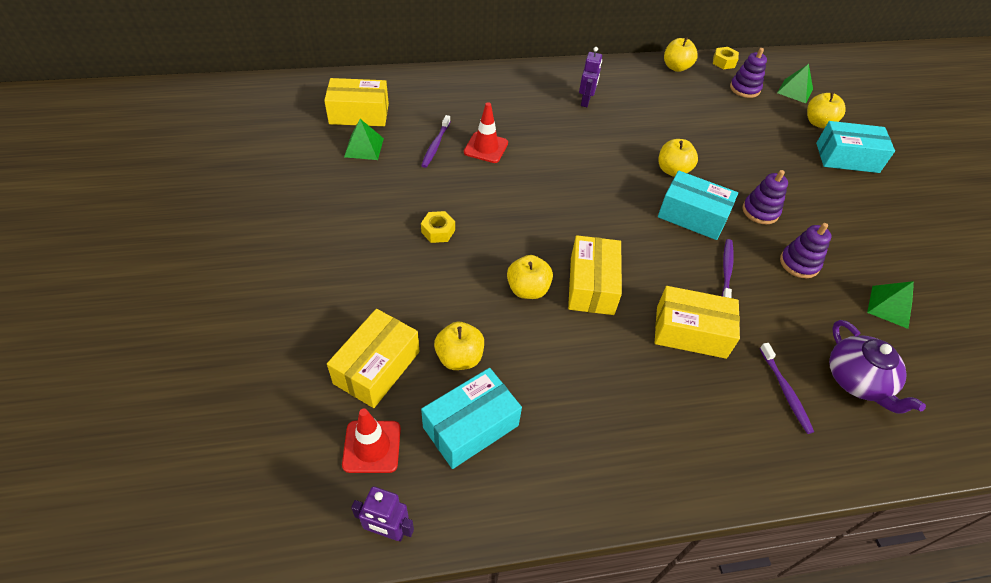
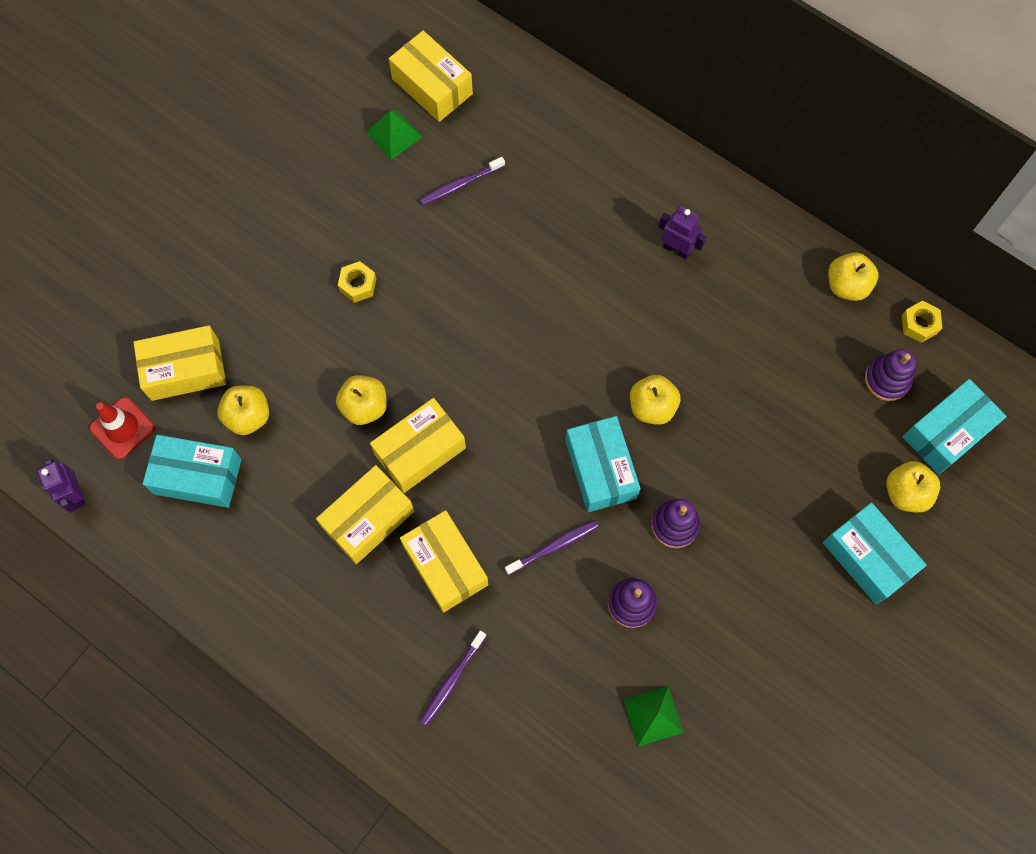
camera: 50 degrees right, 20 degrees up
(486, 147) = (503, 226): red traffic cone -> none
(586, 101) = (676, 249): purple robot -> purple robot turned 120 degrees counterclockwise
(614, 348) = (368, 519): none -> yellow box
(795, 91) = (947, 432): green pyramid -> turquoise box
(857, 380) = (523, 732): purple teapot -> none

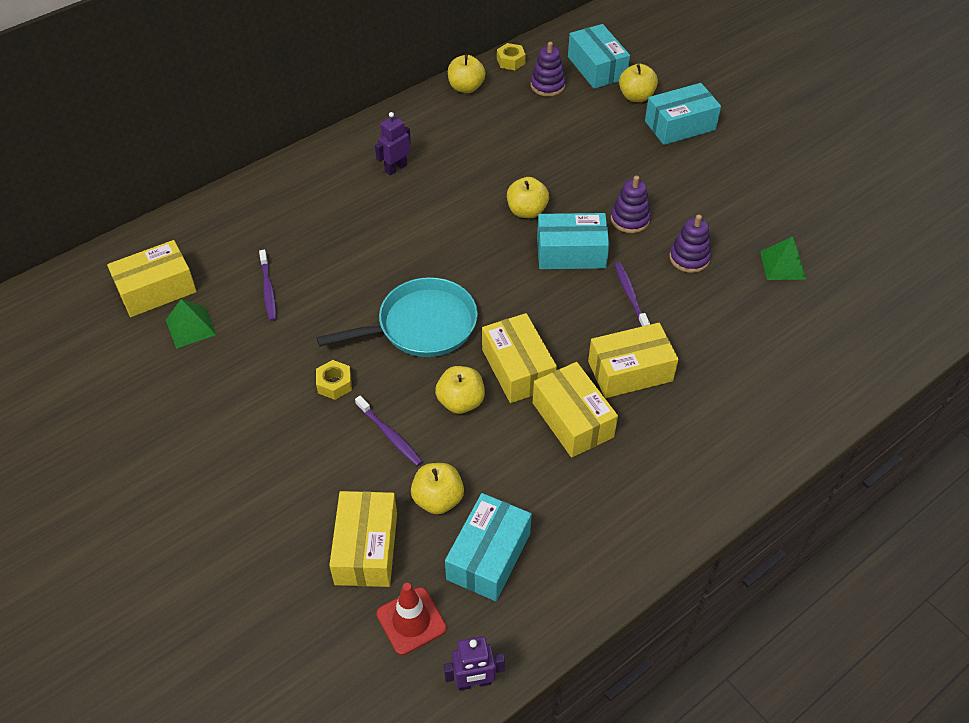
camera: 75 degrees left, 20 degrees down
(451, 680) = (735, 387): purple toothbrush -> purple toothbrush (390, 435)
(452, 343) = (421, 325): none -> turquoise pan

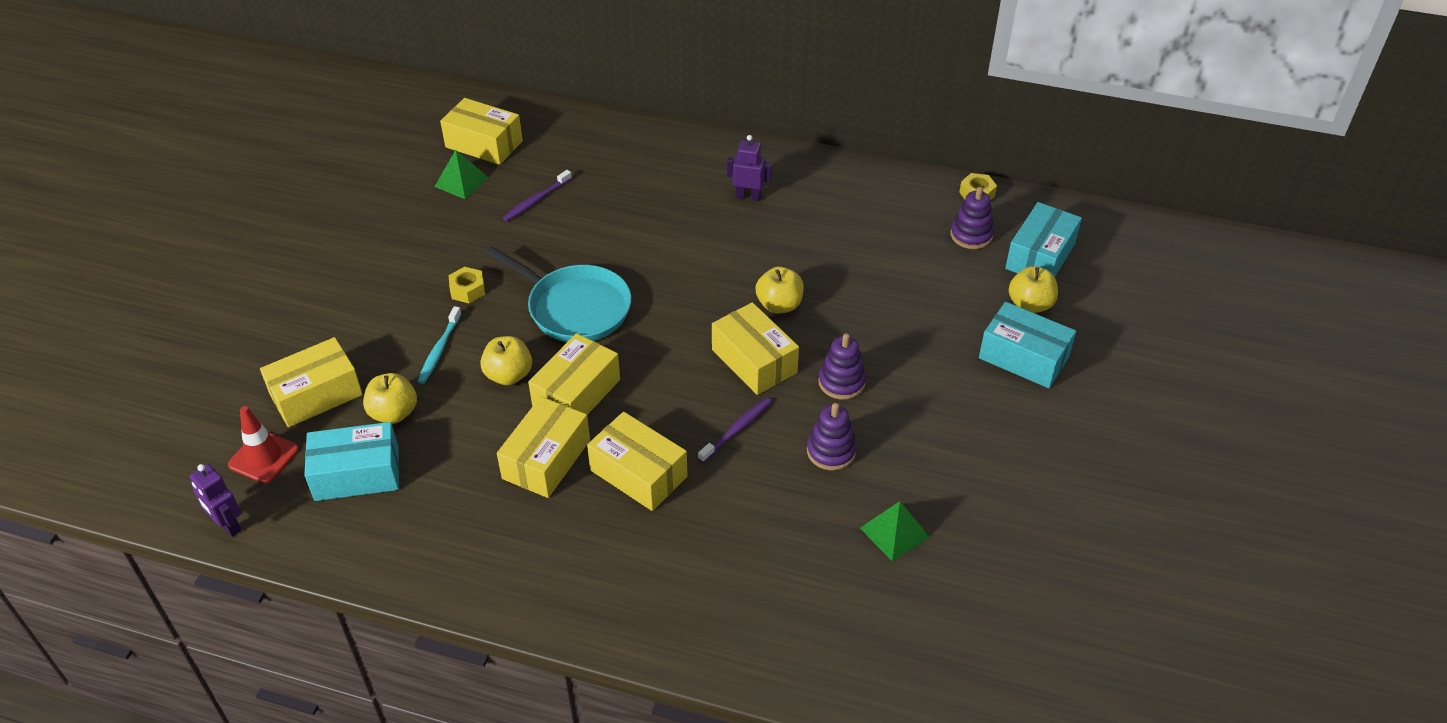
camera: 55 degrees right, 5 degrees down
(390, 435) = (439, 350): purple toothbrush -> turquoise toothbrush
(466, 87) = (904, 184): yellow apple -> none
(571, 253) = (754, 361): turquoise box -> yellow box

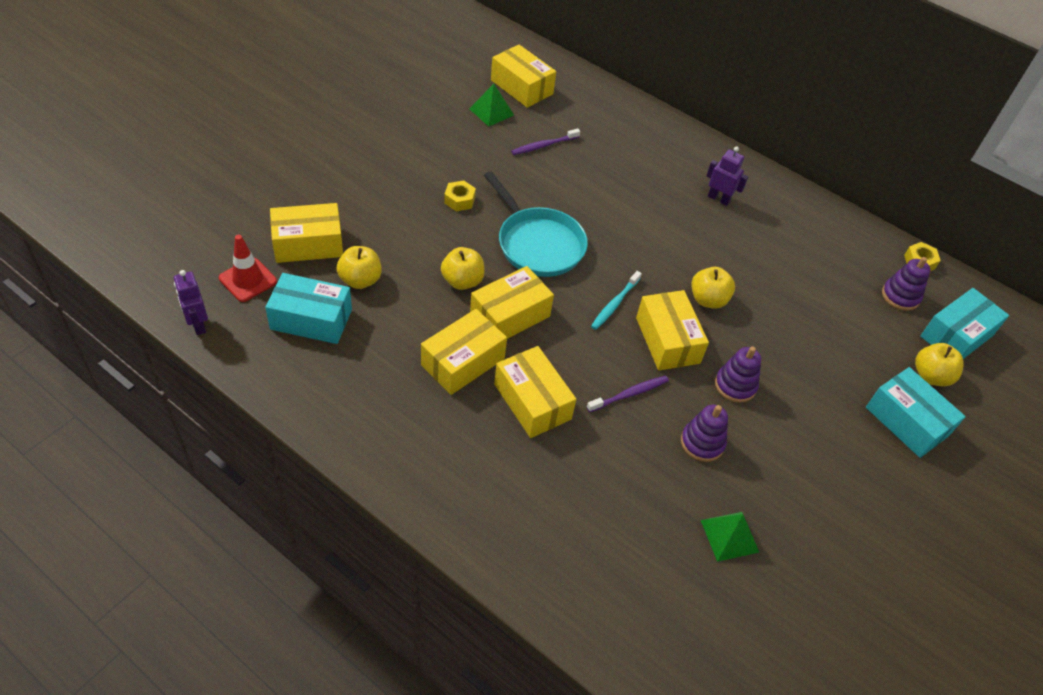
camera: 15 degrees right, 5 degrees up
(439, 350) = (417, 241): turquoise toothbrush -> turquoise toothbrush (614, 304)

